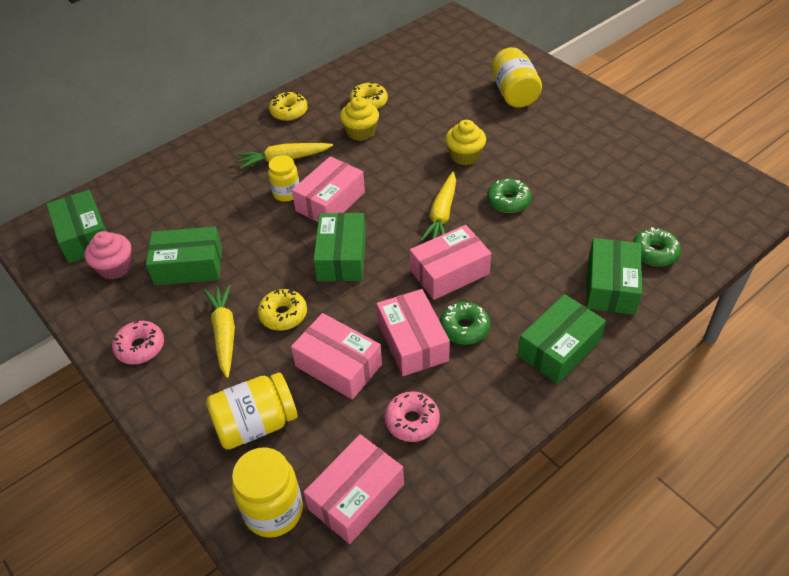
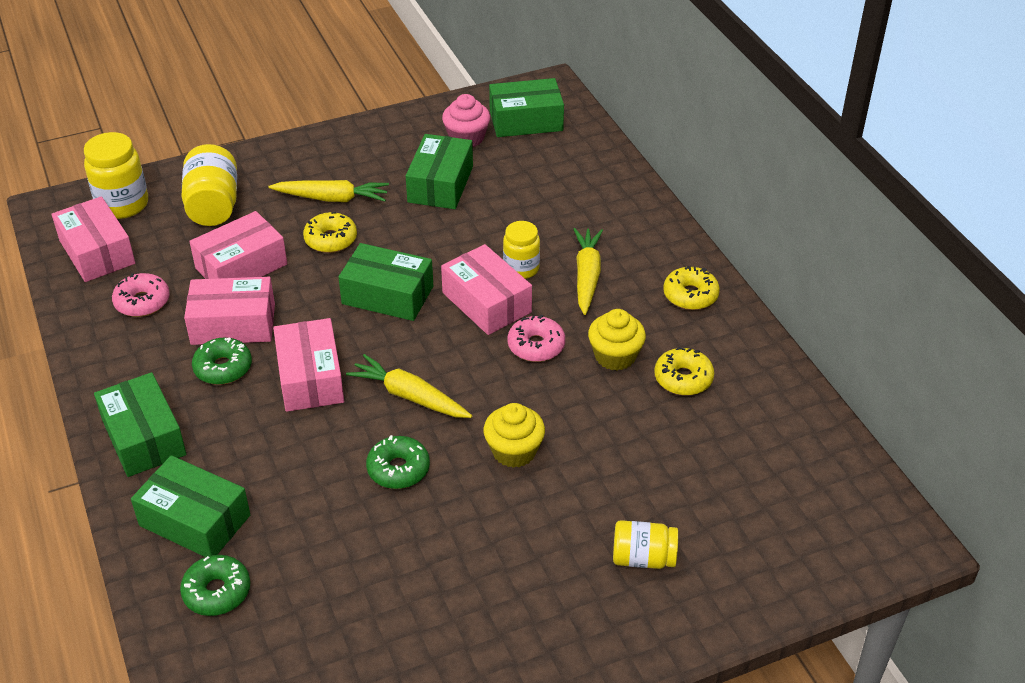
camera: 105 degrees right, 5 degrees down
(140, 347) = (349, 147): pink donut -> pink donut (536, 346)
(514, 93) = (643, 558): yellow jar -> yellow jar, size x0.65

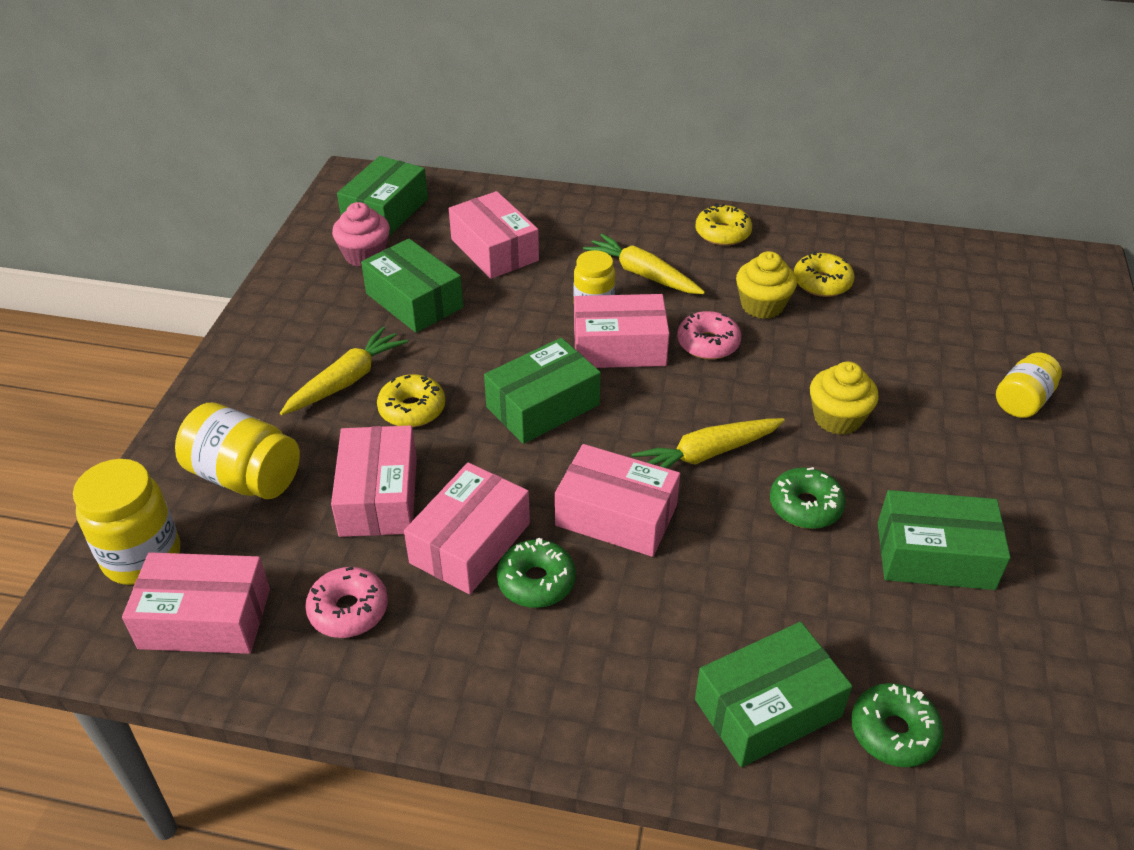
camera: 55 degrees left, 0 degrees up
(144, 437) = (592, 703): green box -> green box (934, 555)
(536, 191) = (494, 250): none -> pink box

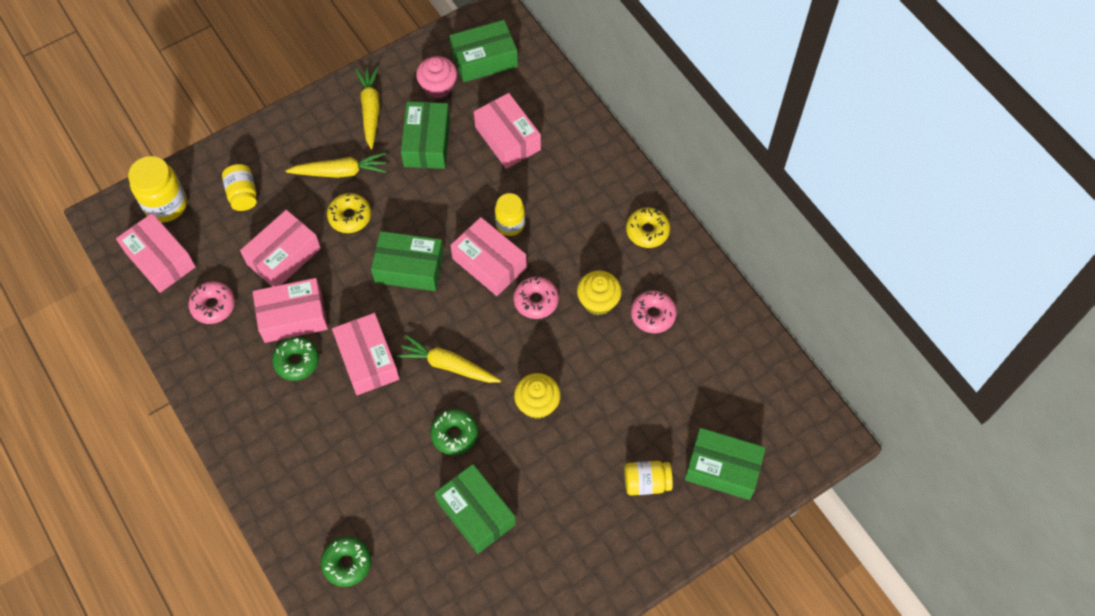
camera: 45 degrees right, 20 degrees up
(245, 476) = (243, 194): yellow jar -> yellow jar, size x0.65
(494, 250) = (507, 138): pink box -> pink box turned 45 degrees counterclockwise
(642, 274) = (563, 223): yellow carrot -> yellow carrot (370, 110)
(767, 708) = (314, 505): green box -> green box (722, 468)
(822, 283) = (653, 315): yellow donut -> pink donut

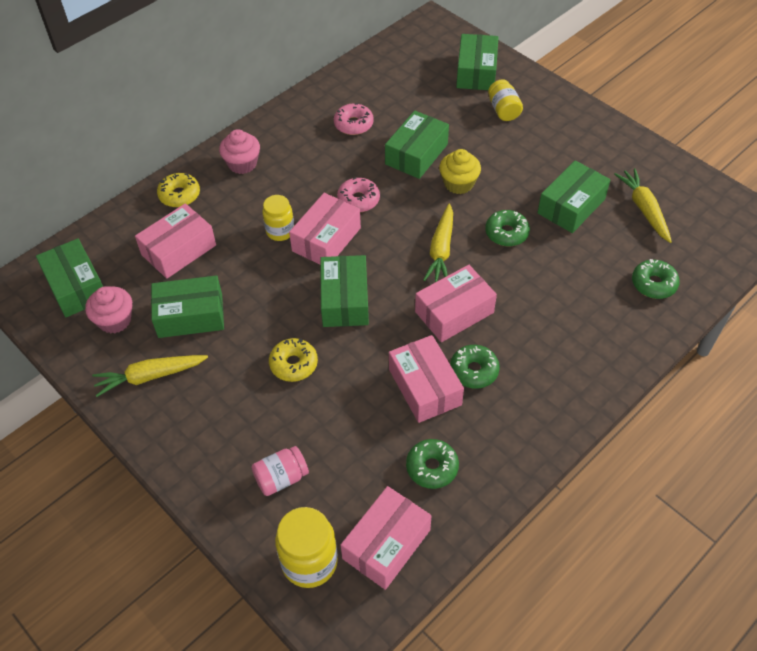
camera: 100 degrees left, 10 degrees down
(213, 306) = (432, 467): pink donut -> green donut
(243, 194) = (281, 478): yellow jar -> pink jar
(283, 256) = (354, 414): pink box -> none
(340, 172) = (237, 386): yellow carrot -> yellow carrot (643, 209)
(592, 370) = (416, 154): none -> green box
(598, 301) = (349, 159): yellow cupcake -> none
(613, 201) = (242, 164): none -> pink cupcake
(647, 231) = (271, 138): yellow donut -> yellow donut (179, 195)

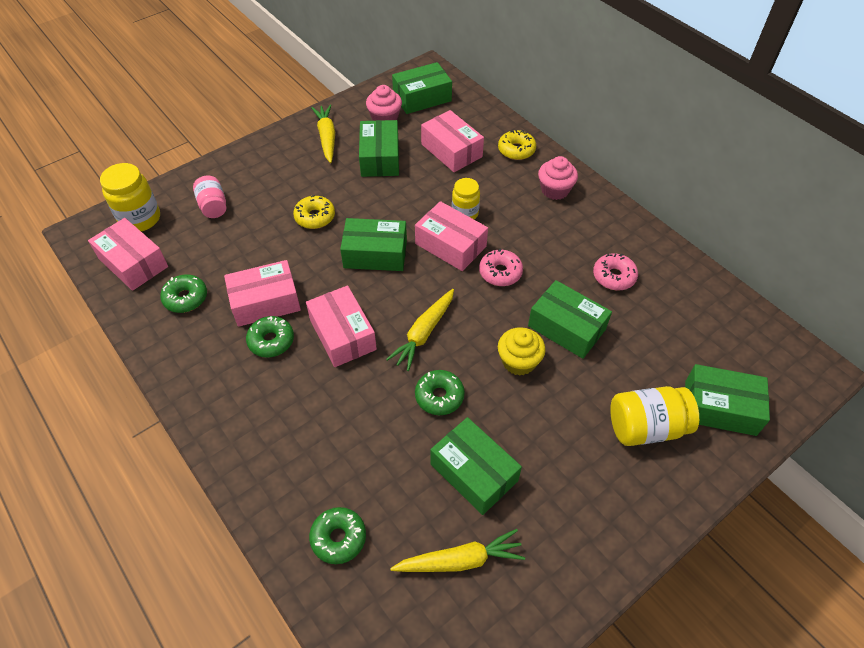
camera: 95 degrees right, 0 degrees up
(441, 250) = (424, 333): yellow carrot -> yellow carrot turned 75 degrees counterclockwise
(503, 110) = (646, 427): yellow jar -> yellow jar, size x1.53

